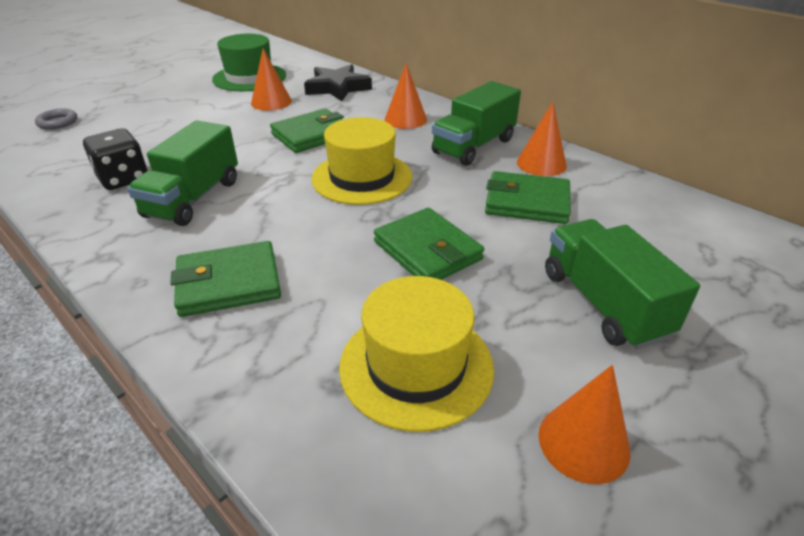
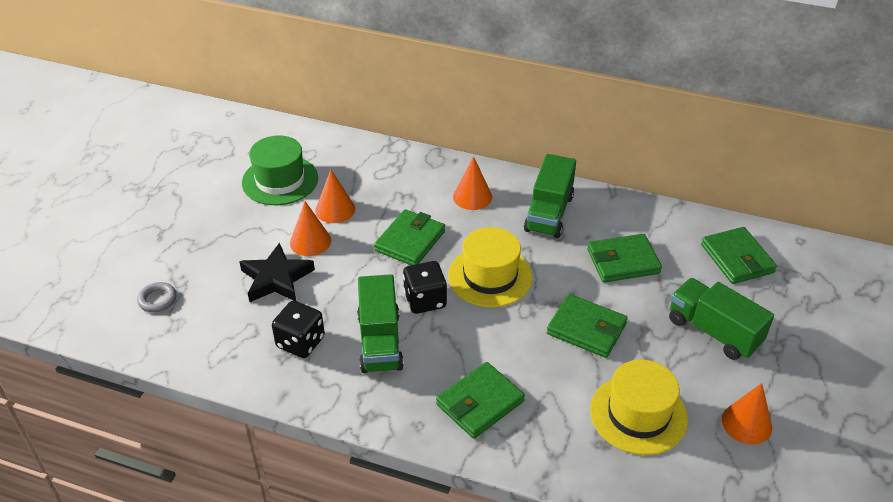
camera: 25 degrees left, 5 degrees up
(275, 179) = (425, 300): none -> black dice
(337, 88) = (379, 171): black star -> black star (276, 278)
(541, 164) = (610, 217): orange cone -> orange cone (310, 241)
(687, 237) = (737, 259): none -> green wallet

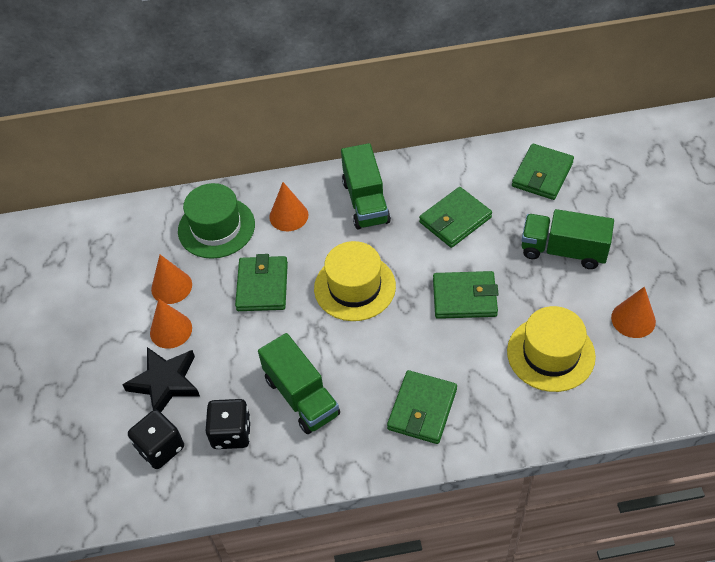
camera: 25 degrees left, 10 degrees up
(157, 299) = (65, 460): grey ring -> none
(280, 180) = (97, 281): green hat -> green hat (216, 227)
(425, 300) = (314, 337): black dice -> black dice (160, 448)
(737, 259) = (542, 174): green wallet -> green wallet turned 75 degrees clockwise

